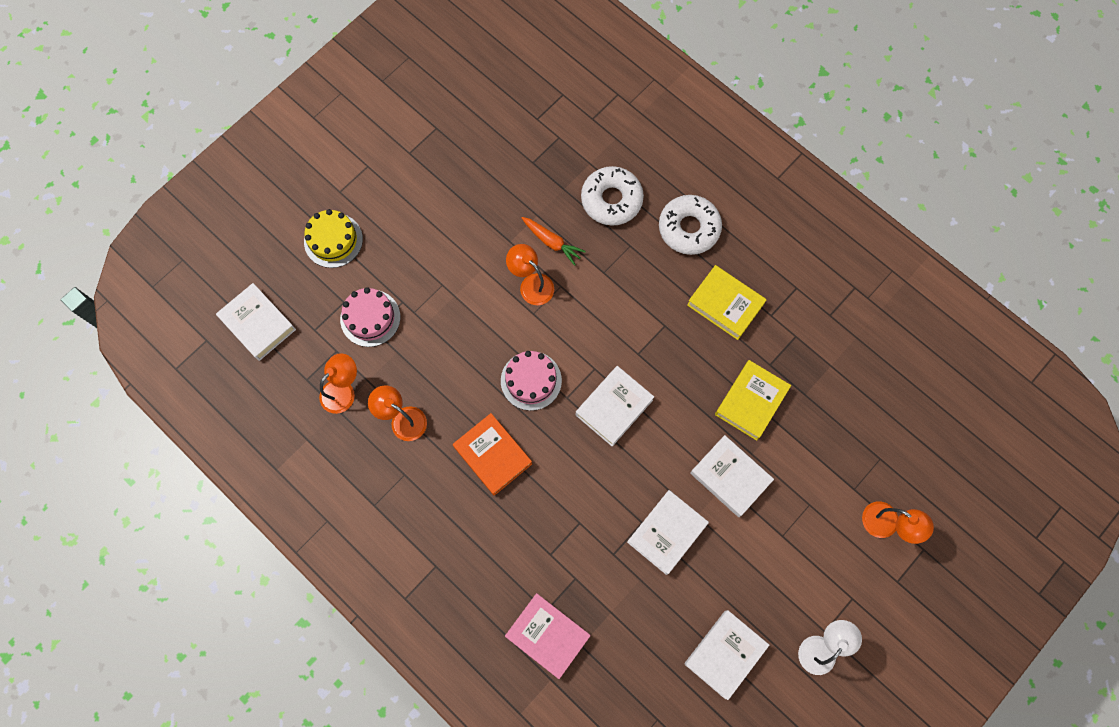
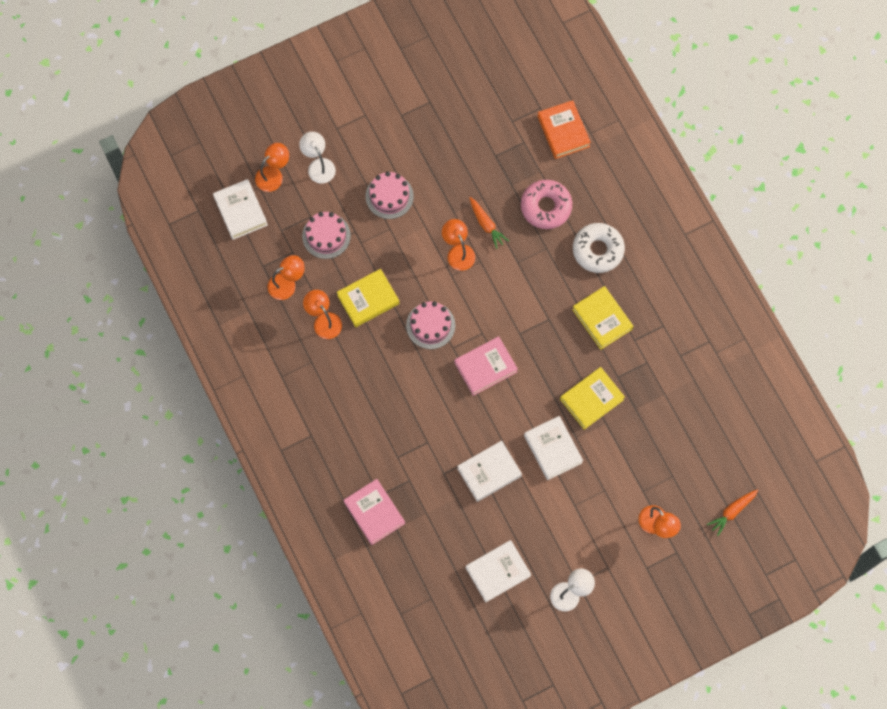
camera: 20 degrees right, 0 degrees up
(283, 268) = (273, 175): none -> orange lamp
(333, 240) = (319, 165): yellow cake -> white lamp
(428, 247) = (389, 196): none -> pink cake
(446, 376) = (368, 299): none -> yellow book
(492, 455) = (381, 371): orange book -> orange book (563, 131)
(611, 200) = (546, 207): white donut -> pink donut
(614, 407) = (485, 367): white book -> pink book
(965, 476) = (732, 511): none -> orange carrot

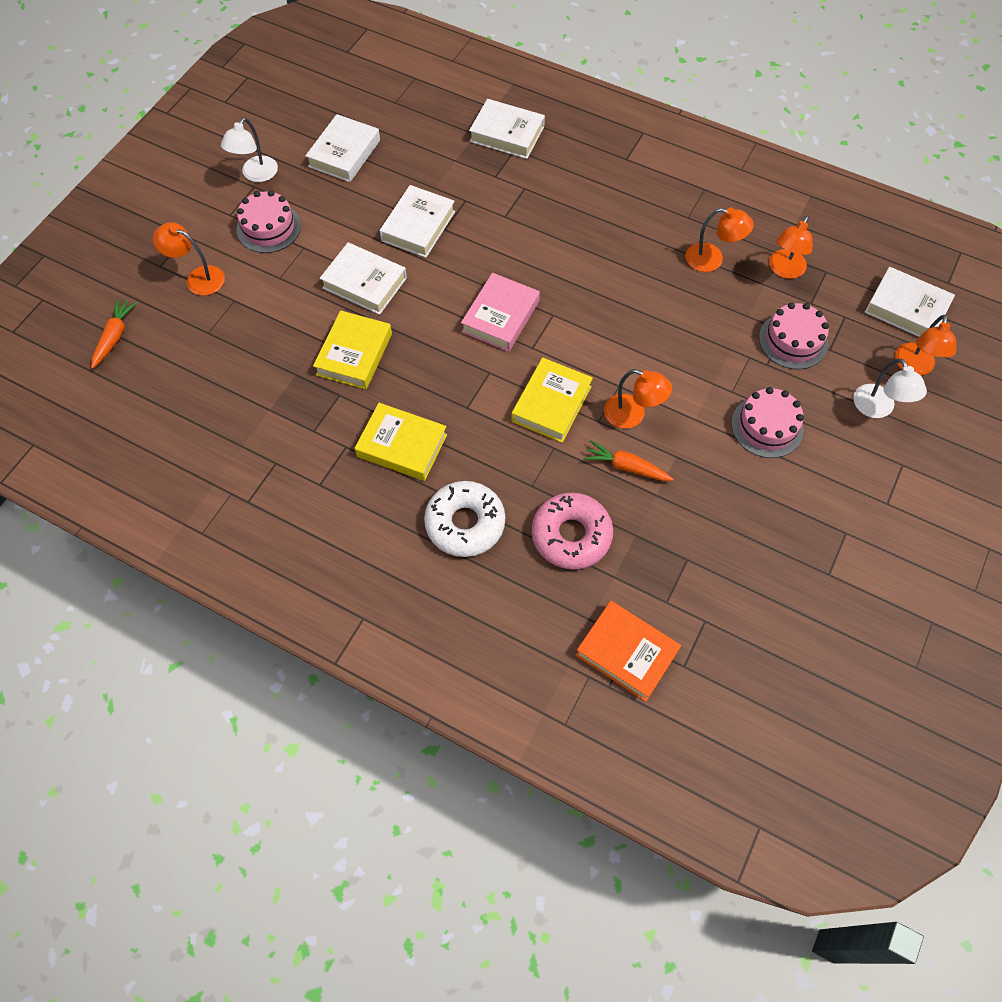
camera: 145 degrees right, 10 degrees down
(319, 165) = (877, 409): white lamp -> white lamp turned 45 degrees clockwise
(368, 299) = (686, 306): yellow book -> yellow book (551, 404)
(374, 513) = (507, 134): pink book -> white book
(430, 325) = (596, 321): pink cake -> pink cake (268, 228)

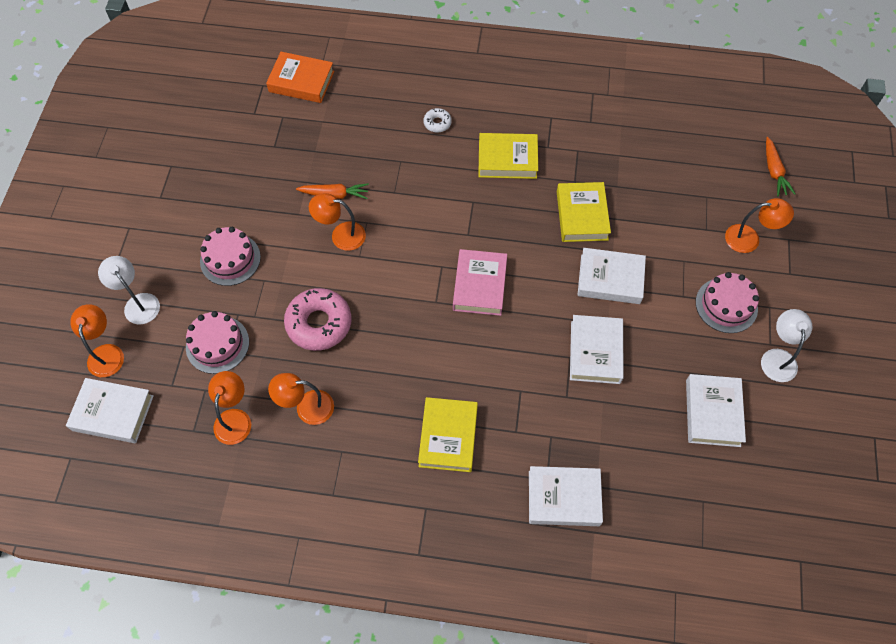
camera: 160 degrees right, 0 degrees up
(465, 523) = (437, 123): white donut -> white donut, size x0.48
(551, 404) = (408, 224): yellow book -> yellow book (448, 437)
(571, 535) = (360, 137): pink donut -> pink donut (319, 323)

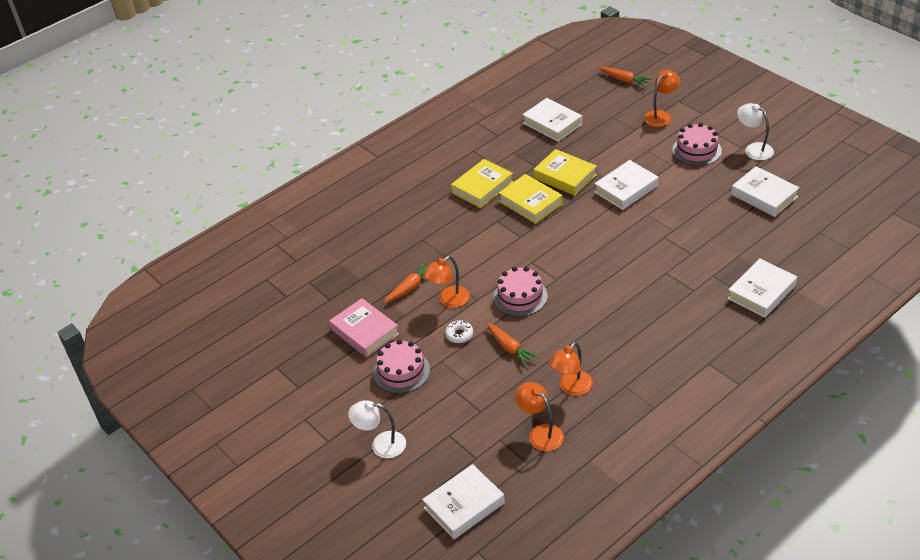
camera: 45 degrees left, 20 degrees down
(106, 353) = (405, 486): orange lamp -> none
(217, 344) = (468, 414): pink cake -> pink cake (520, 297)
(301, 81) = (290, 256): orange book -> none
(319, 323) = (510, 348): pink donut -> orange carrot
(437, 123) = (412, 205): white donut -> white donut (459, 335)
(448, 437) = (666, 325): yellow book -> yellow book (530, 203)
(479, 285) = (566, 251): pink book -> pink book (365, 332)
(595, 352) = (672, 223): white book -> white book (552, 124)

